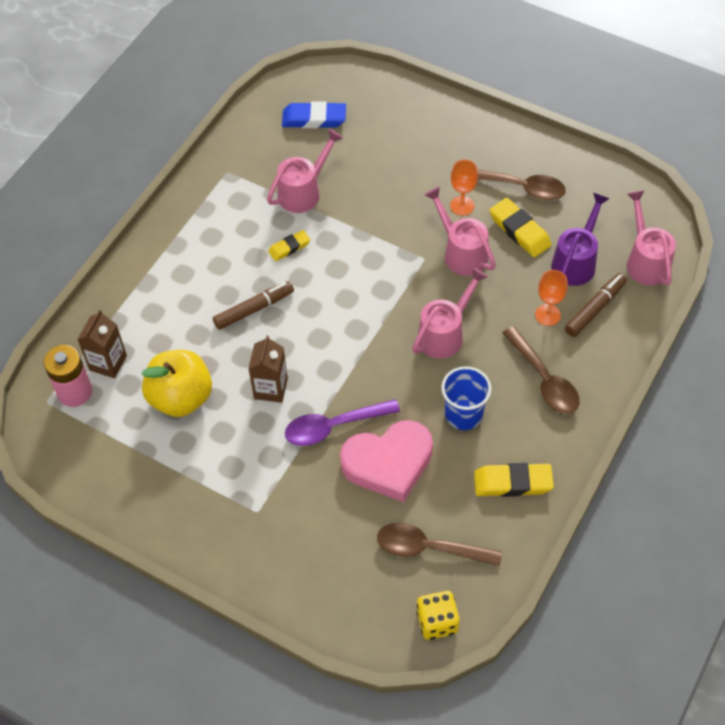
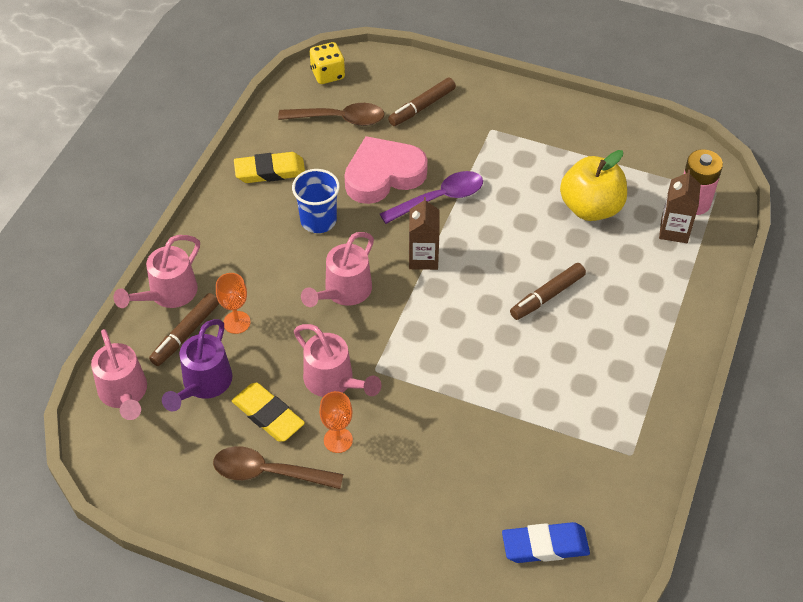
camera: 170 degrees right, 5 degrees down
(270, 388) = (507, 224): brown carton -> brown carton (423, 258)
(289, 247) = (528, 366): yellow eraser -> none
(304, 191) = (530, 438): pink watering can -> pink watering can (168, 294)
(330, 554) = (422, 107): none -> brown marker
(544, 379) = (241, 259): brown spoon -> none

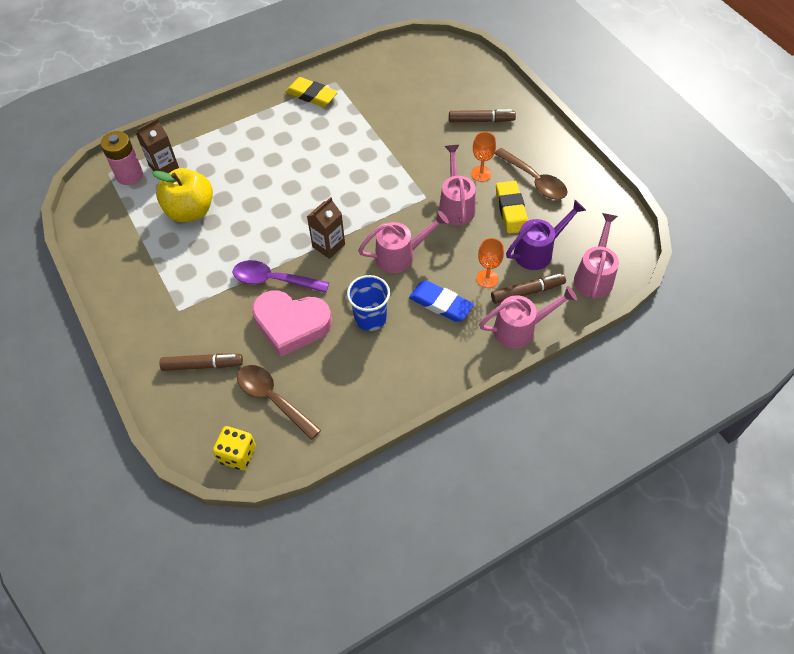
camera: 140 degrees left, 5 degrees up
(270, 171) = (368, 385): yellow eraser -> yellow eraser (311, 95)
(545, 545) = (420, 72): blue eraser -> blue eraser (440, 304)
(547, 296) = (282, 177): brown marker -> brown marker (481, 120)

